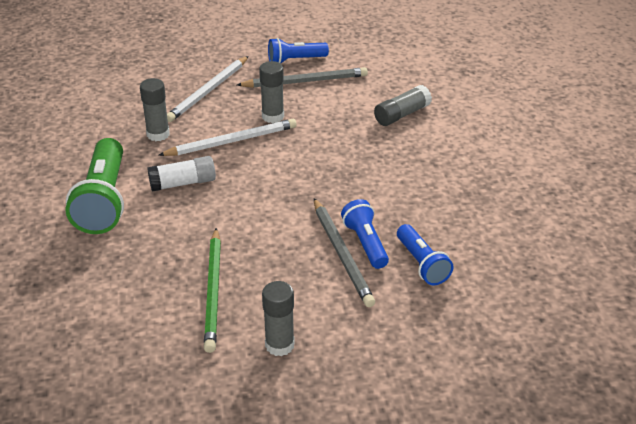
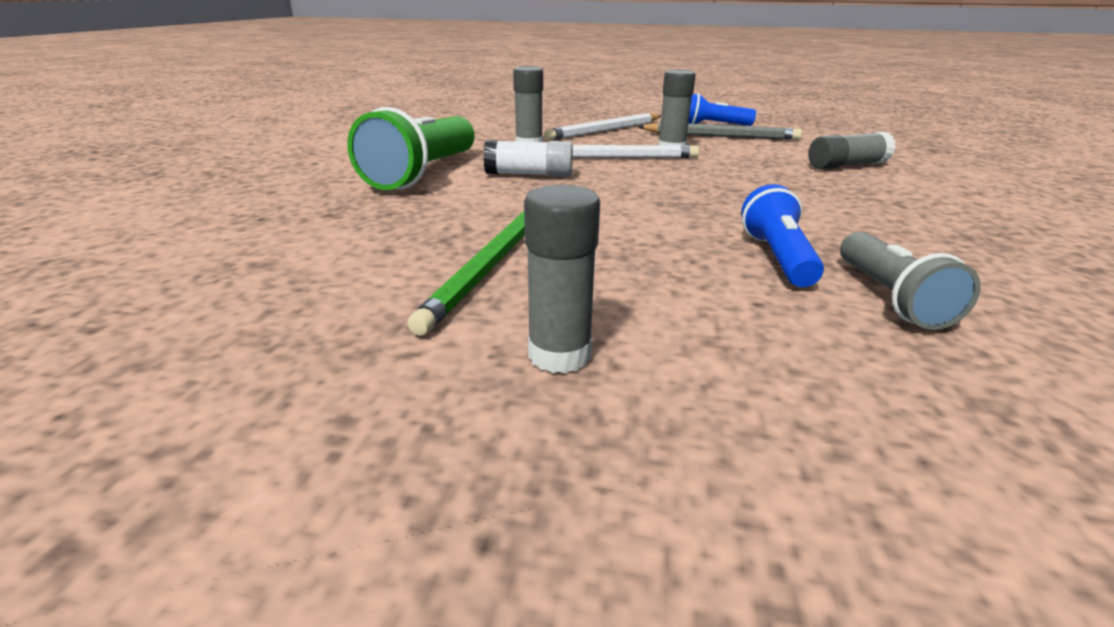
camera: 20 degrees right, 10 degrees down
(342, 254) = (731, 262): grey pencil -> none
(422, 264) = (890, 298): blue flashlight -> grey flashlight

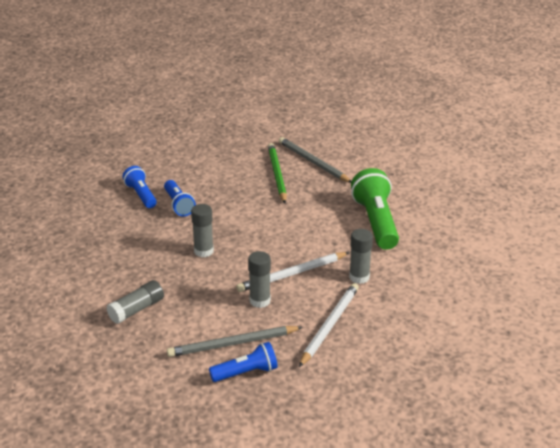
camera: 155 degrees right, 5 degrees up
(368, 270) = (313, 162): none -> grey pencil
(529, 174) = (321, 237): white glue stick -> none
(559, 354) = (231, 153): grey glue stick -> grey glue stick (203, 251)
(890, 298) = (141, 195): grey flashlight -> blue flashlight

